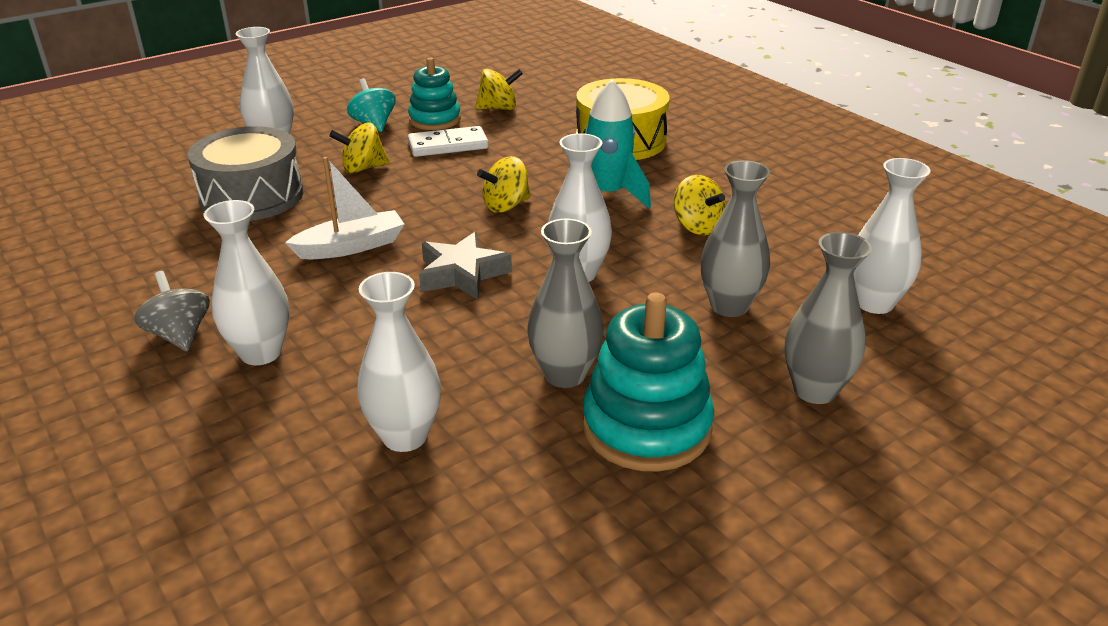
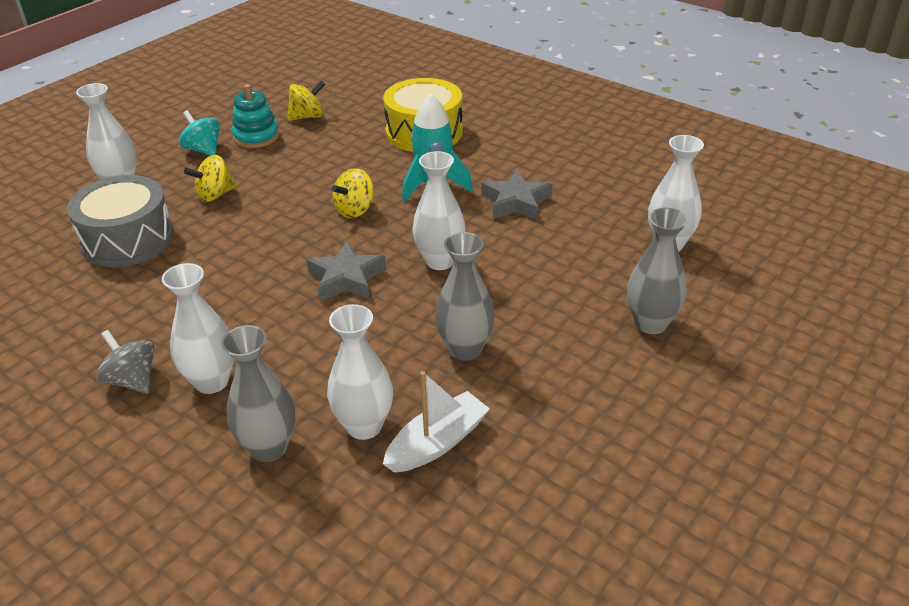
camera: 15 degrees left, 5 degrees up
(351, 246) = (241, 271): white boat -> white boat (437, 443)
(448, 145) = (280, 160): white domino -> none
(646, 427) = (542, 378): turquoise stacking toy -> none
(697, 227) = (516, 202): yellow spinning top -> grey star
(729, 306) = (565, 267): grey vase -> grey vase (269, 448)

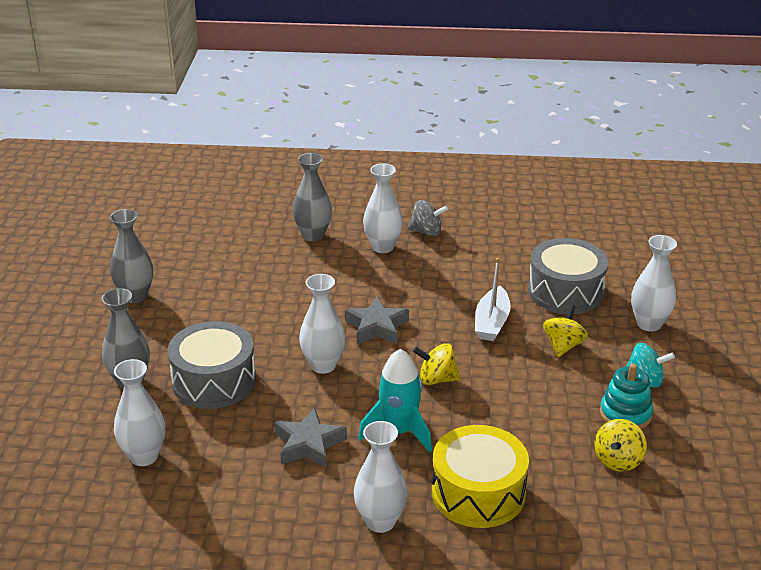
camera: 145 degrees right, 5 degrees down
(355, 210) = (436, 379): yellow spinning top -> yellow spinning top turned 90 degrees counterclockwise
(364, 426) = (273, 260): white vase -> white vase (380, 521)
(437, 443) = (225, 268): white boat -> white boat (491, 322)
(465, 349) = (250, 316): grey vase -> grey vase (135, 296)
(560, 288) = (214, 381): none -> grey drum

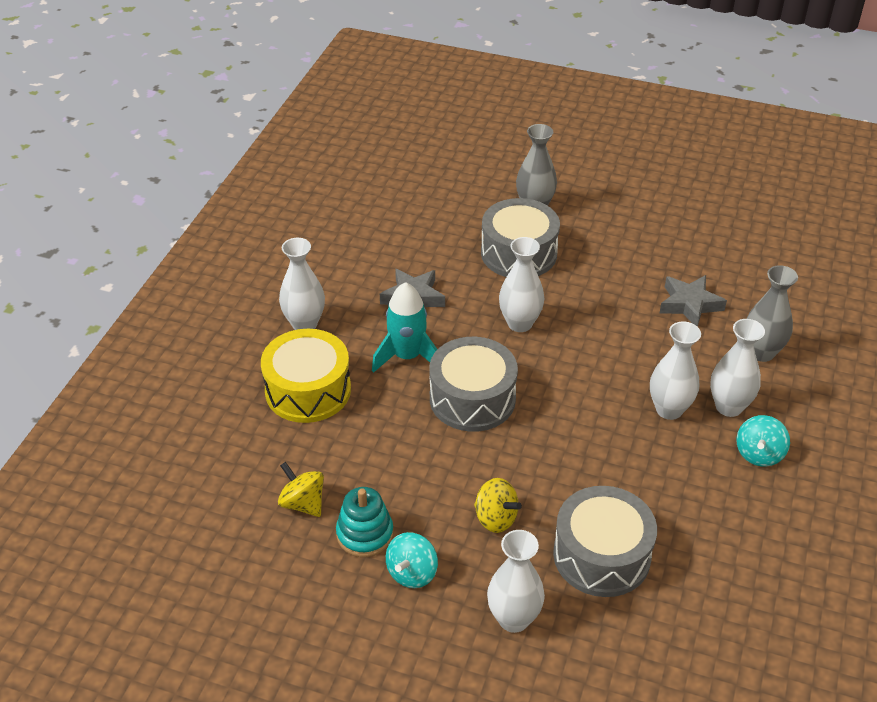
camera: 105 degrees right, 10 degrees up
(135, 296) = (663, 217): grey vase -> none
(144, 456) = (435, 208): white vase -> white vase (669, 409)
(376, 327) = (572, 372): grey star -> grey star (689, 304)
(426, 232) = (759, 454): grey spinning top -> turquoise spinning top
(436, 379) = (472, 399): yellow spinning top -> grey drum
(491, 322) = (555, 467): white boat -> none

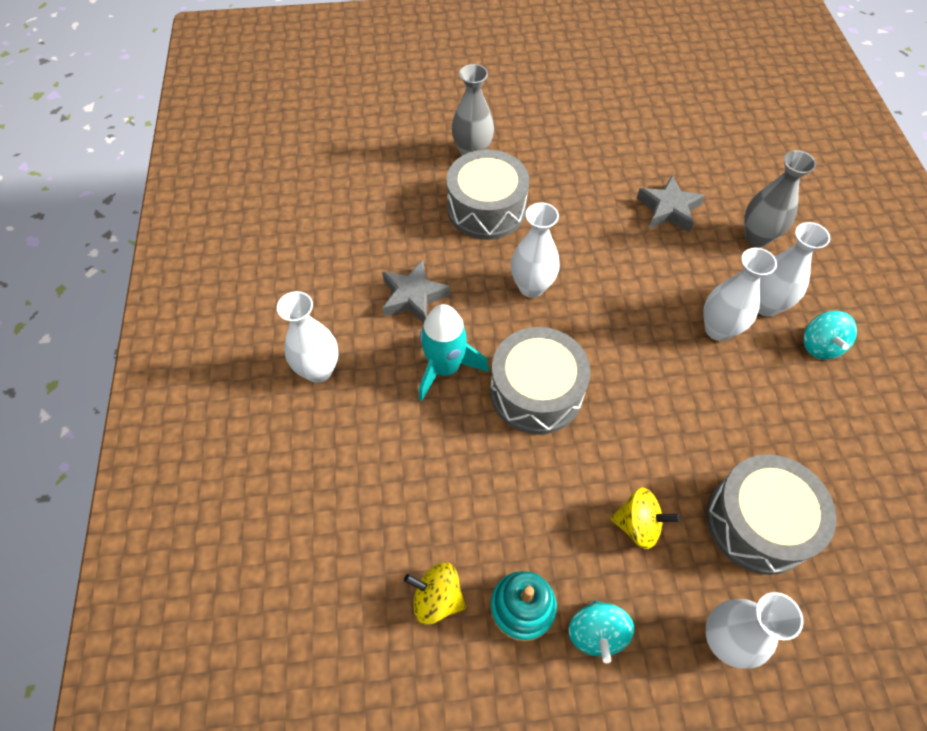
camera: 25 degrees left, 15 degrees up
(308, 390) = (366, 451): yellow drum -> none

